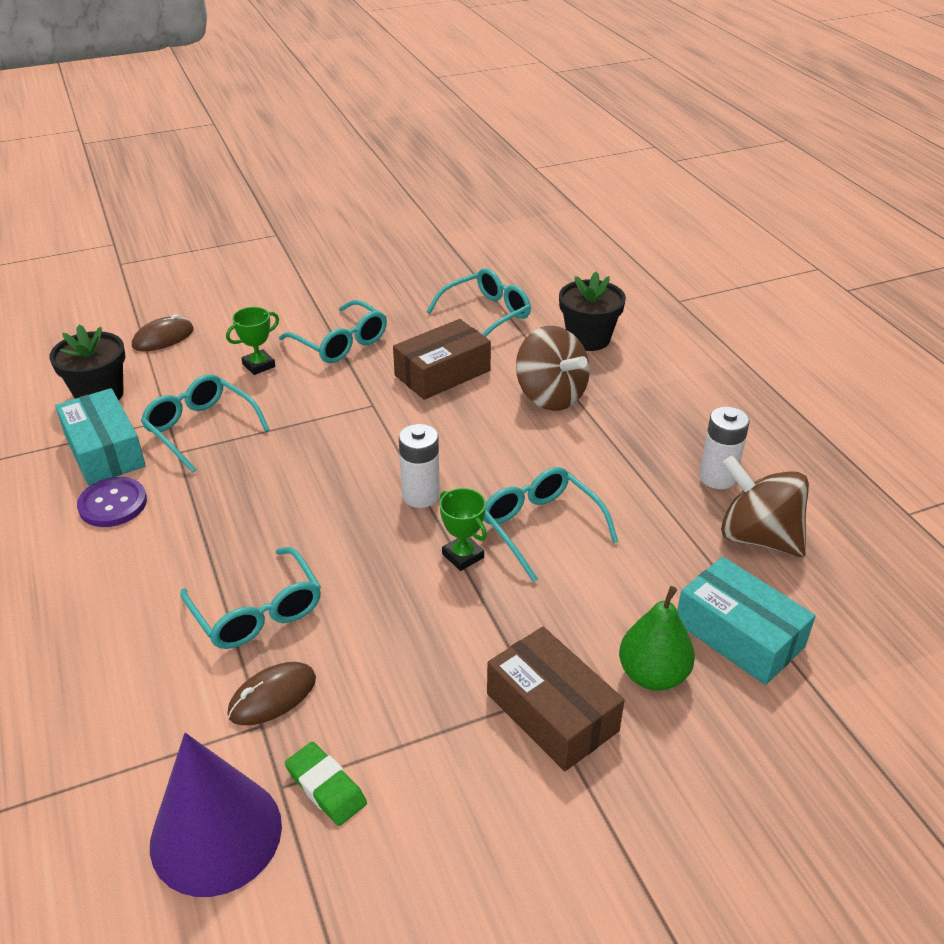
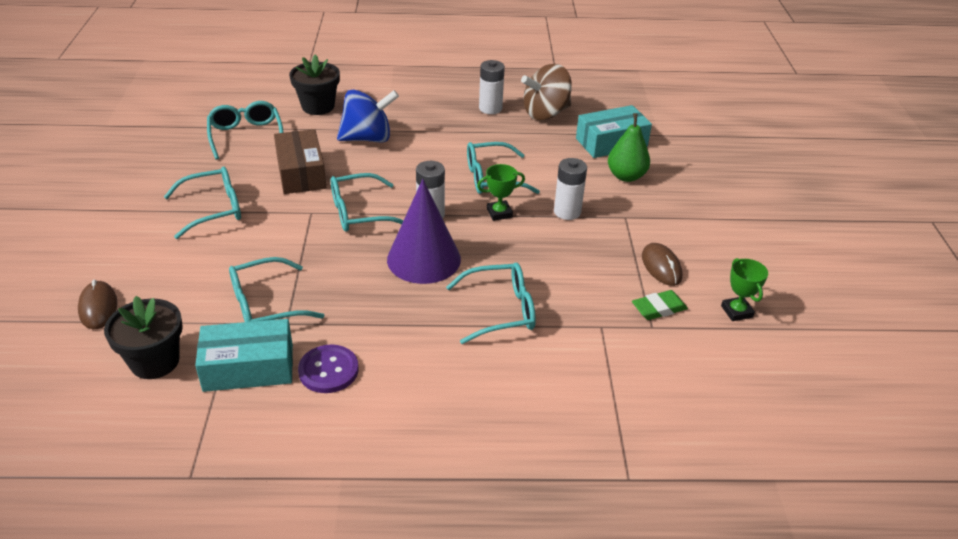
camera: 70 degrees left, 0 degrees up
(216, 834) = (677, 360): purple cone -> purple cone (424, 259)
(259, 365) = (203, 258): green trophy -> green trophy (736, 311)
(272, 696) = (580, 317): brown mouse -> brown mouse (661, 266)
(393, 439) = (360, 212): none -> turquoise glasses
(508, 625) = (567, 212): none -> white battery
(550, 396) = (368, 138): brown spinning top -> blue spinning top
(551, 712) = (637, 215): brown box -> none

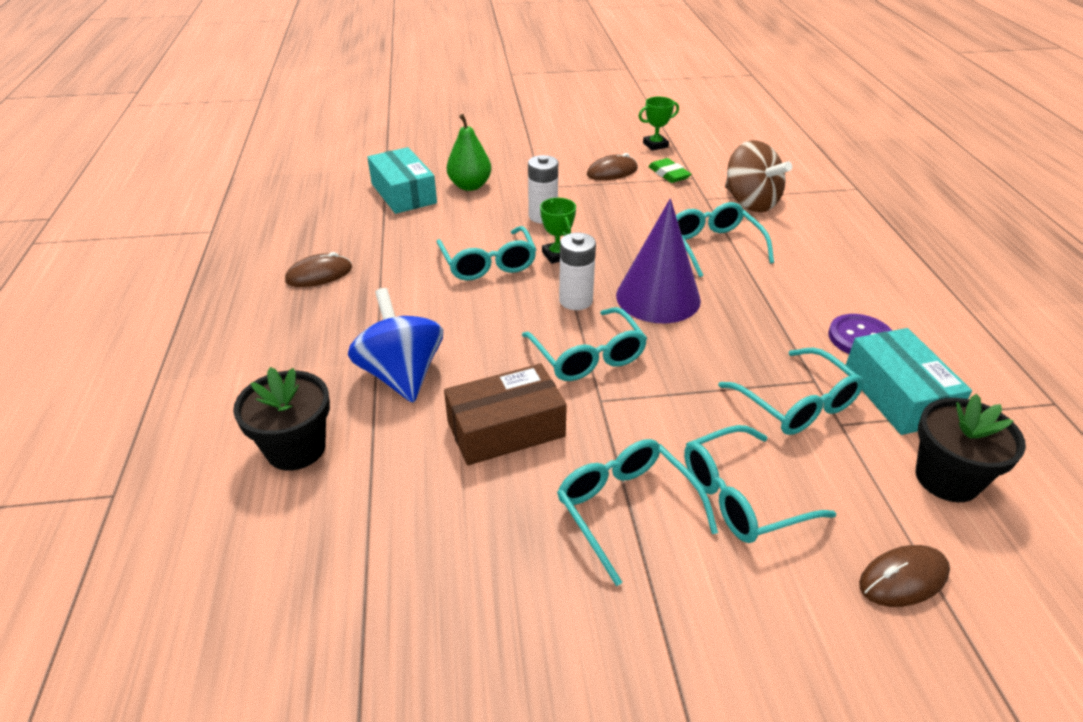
camera: 95 degrees left, 0 degrees up
(246, 136) = (399, 525): turquoise glasses -> turquoise glasses (742, 496)
(490, 108) = (319, 274): white battery -> brown mouse
(545, 113) = (335, 234): brown spinning top -> brown spinning top (750, 203)

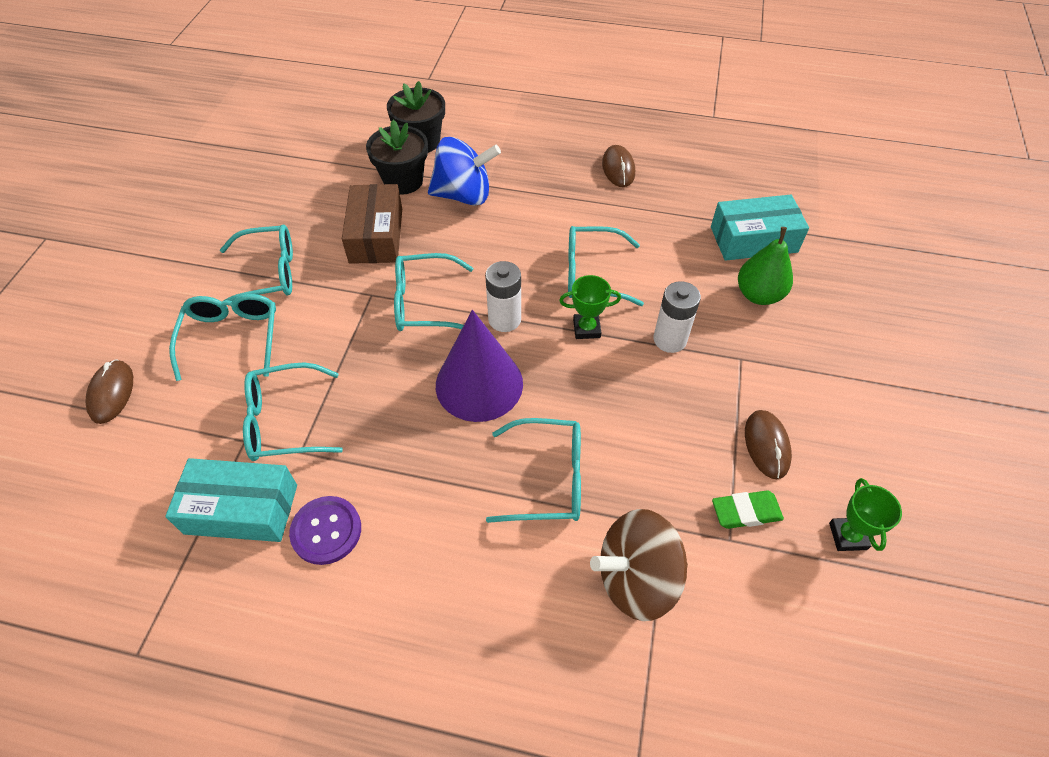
camera: 110 degrees right, 15 degrees up
(947, 478) = (147, 480): black flower pot -> black flower pot (403, 181)

